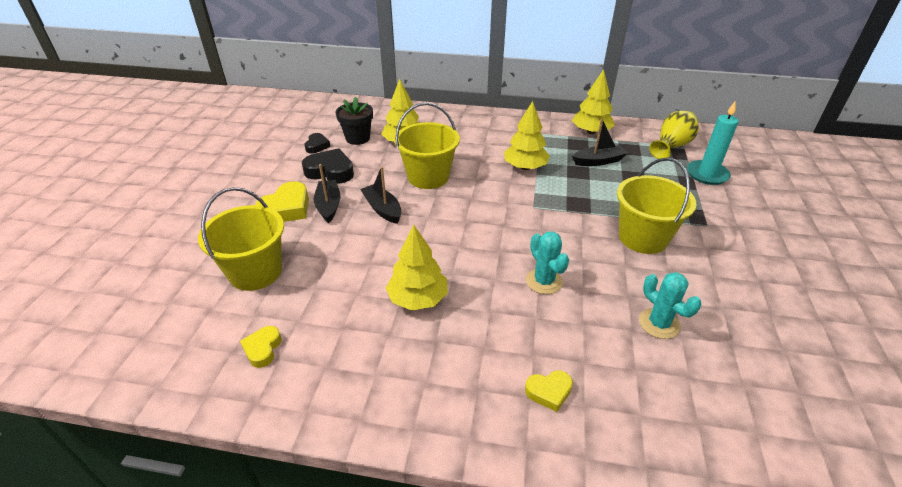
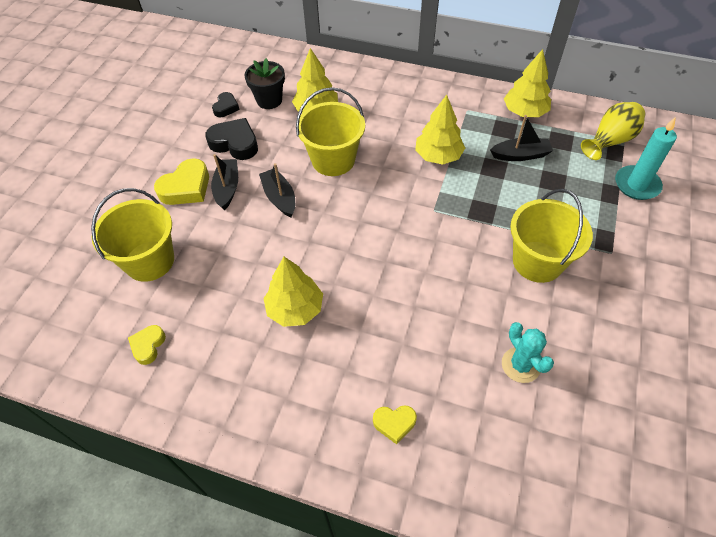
camera: 10 degrees right, 15 degrees up
(544, 281) = (421, 303): turquoise cactus -> none

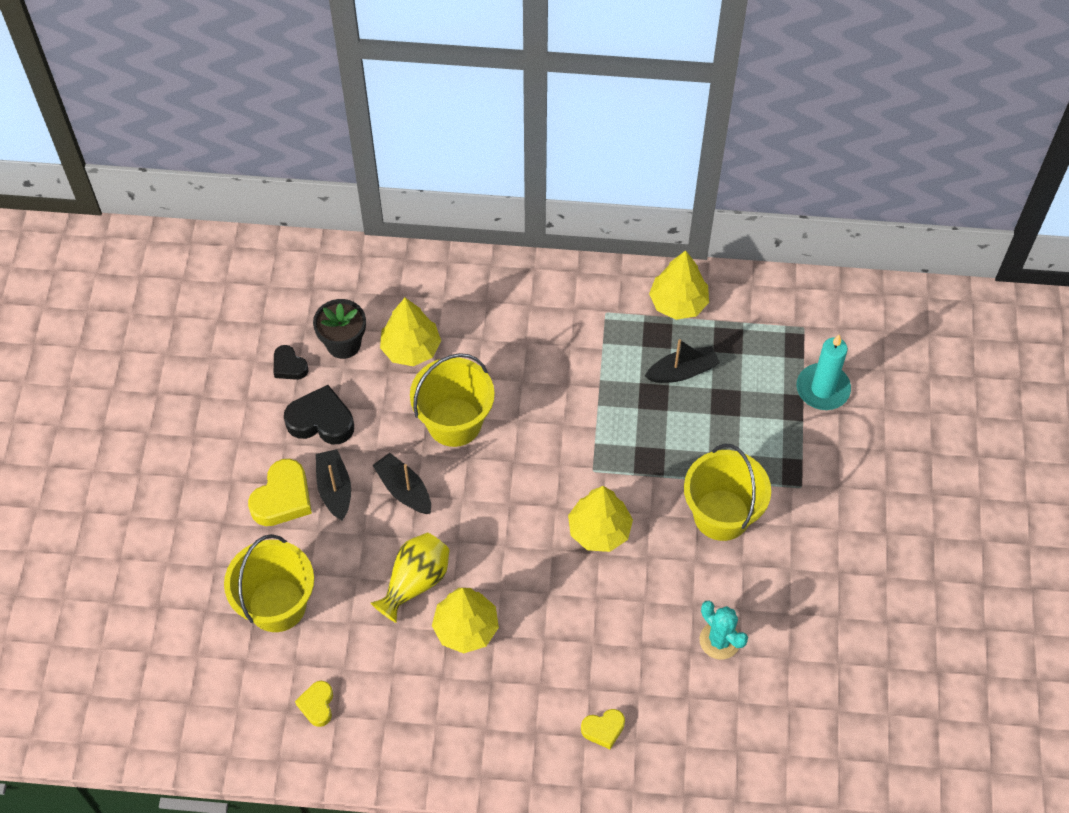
camera: 15 degrees left, 5 degrees up
(226, 107) = (289, 366): black heart -> black heart turned 135 degrees clockwise
(438, 156) = (583, 391): yellow tree -> yellow tree (599, 530)
(609, 141) = (786, 330): yellow vase -> yellow vase (415, 582)

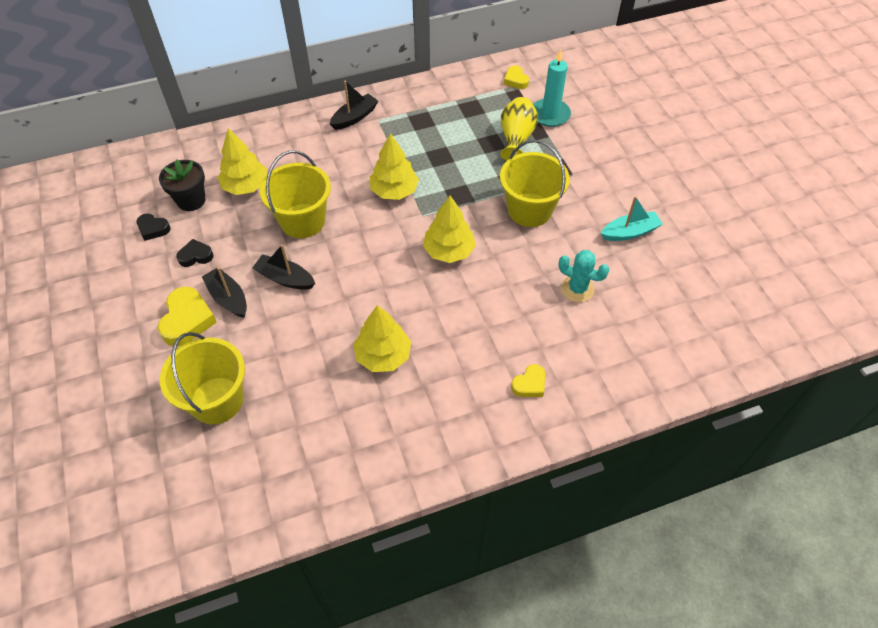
camera: 25 degrees left, 5 degrees down
(317, 705) = (287, 464): yellow heart -> yellow heart (515, 80)
(321, 421) = (196, 256): black heart -> black heart, size x0.59
(415, 582) = (325, 339): yellow vase -> yellow vase (516, 139)
(678, 303) = (425, 98): yellow tree -> yellow tree (394, 191)
(682, 371) = (451, 135): black boat -> black boat (354, 117)
(824, 594) = (629, 232): none -> turquoise boat

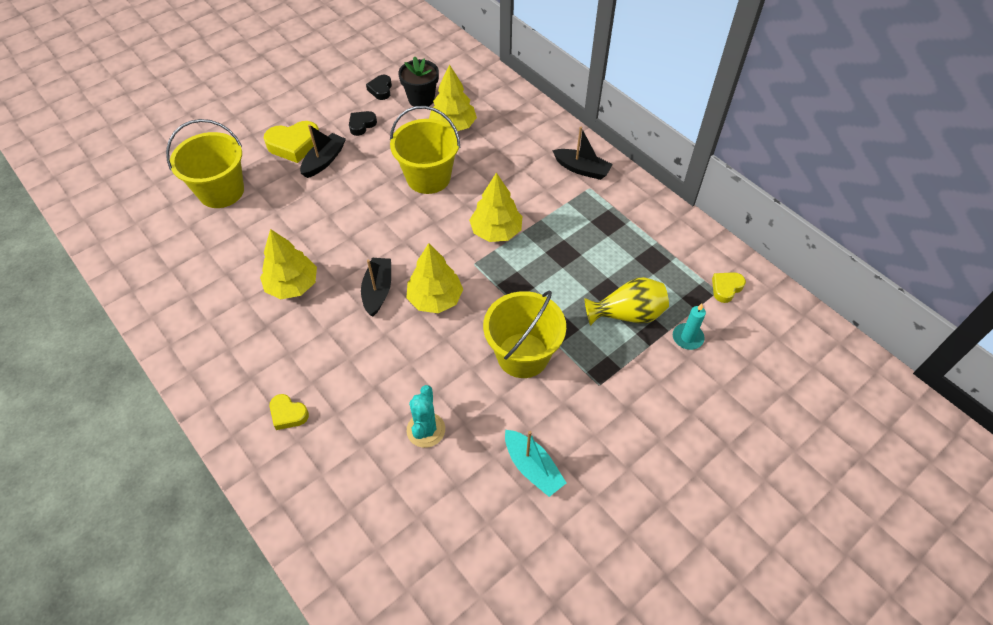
camera: 70 degrees right, 0 degrees up
(196, 256) = (362, 125): black heart -> black heart turned 105 degrees counterclockwise
(285, 278) = (357, 189): black boat -> black boat (378, 291)
(550, 114) = (687, 337): turquoise candle -> turquoise candle, size x0.61

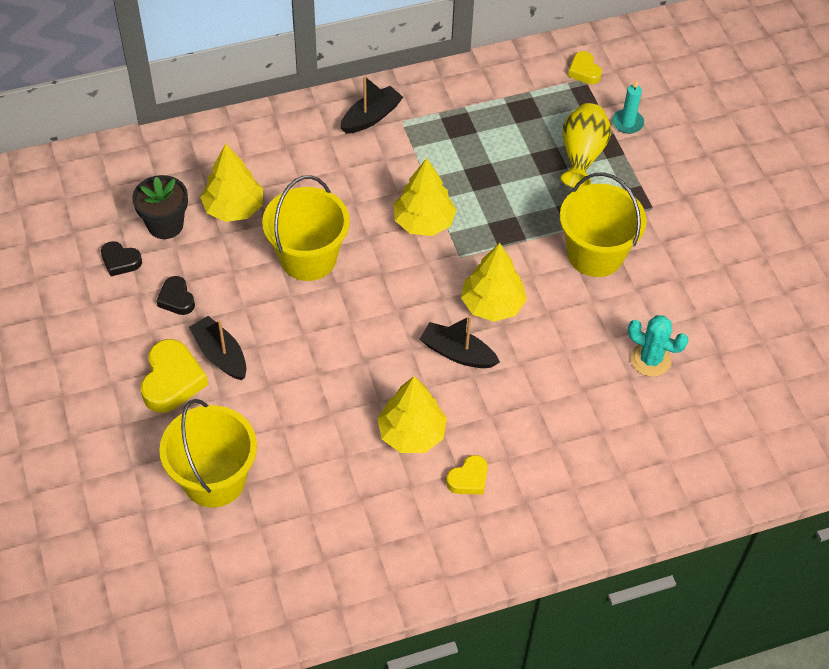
camera: 70 degrees left, 0 degrees up
(288, 414) = (587, 475): yellow heart -> yellow heart (468, 479)
(532, 467) = (720, 289): turquoise boat -> none

